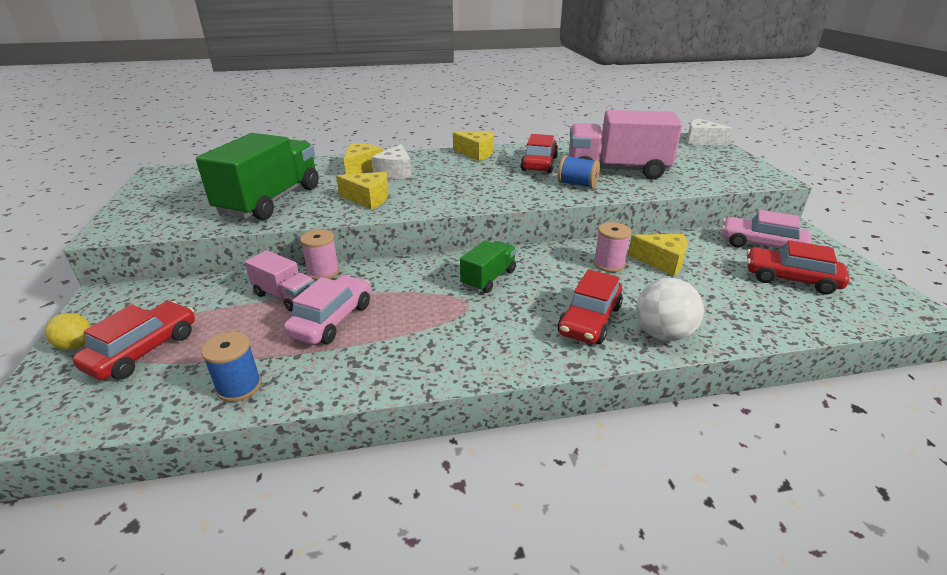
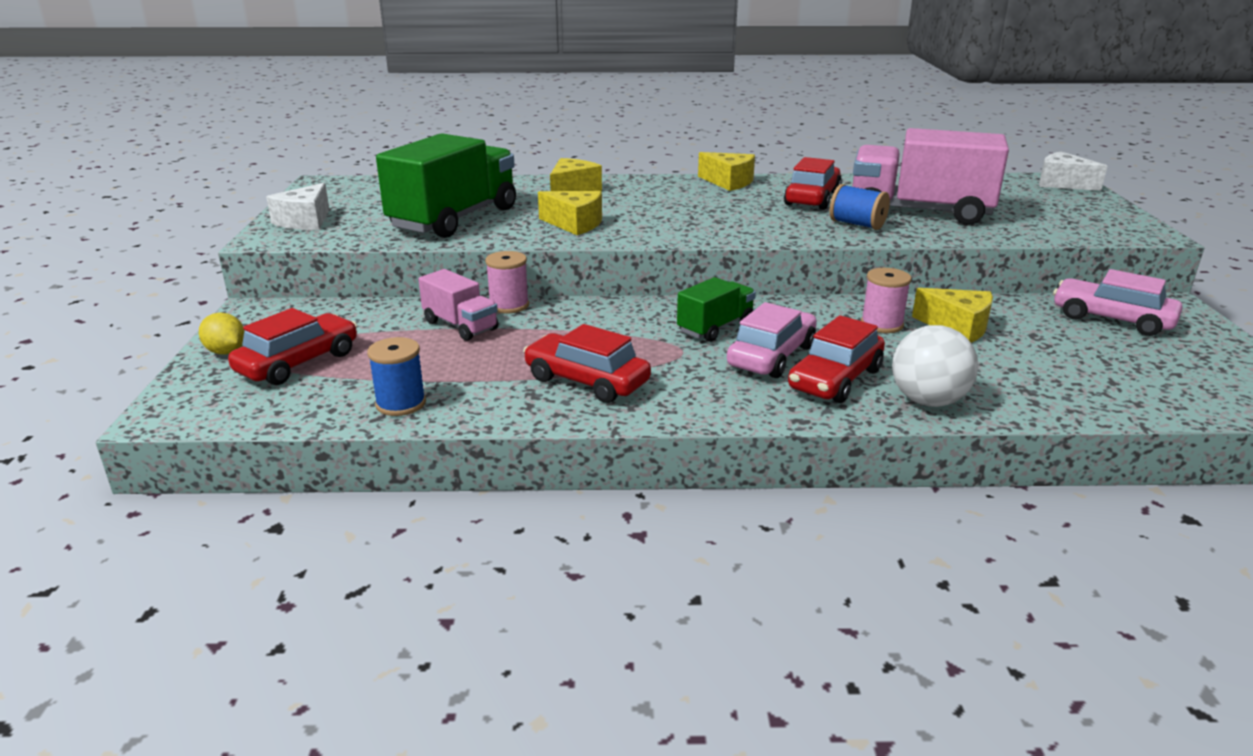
camera: 10 degrees right, 5 degrees down
(332, 319) = (513, 352): pink car -> pink car (771, 356)
(395, 172) = (615, 197): white cheese -> white cheese (305, 221)
(790, 279) = (1136, 360): red car -> red car (586, 381)

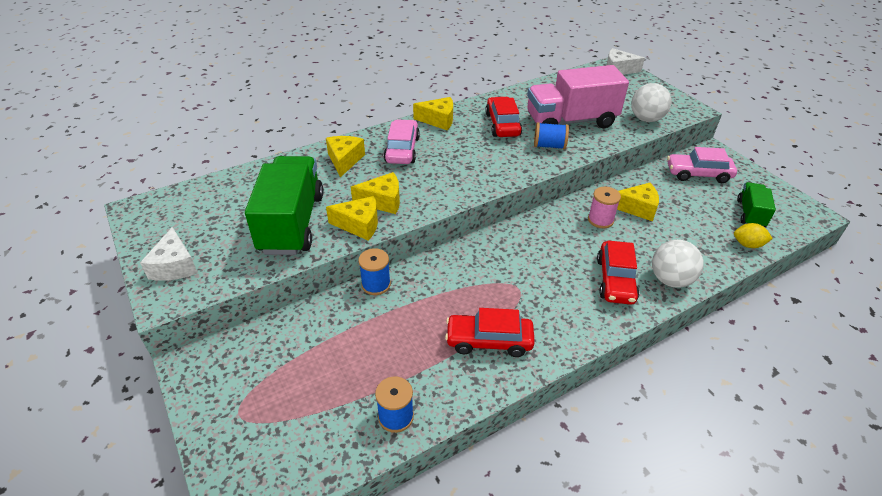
camera: 30 degrees left, 15 degrees up
(226, 352) = (216, 421): yellow lemon -> yellow lemon (747, 244)
(298, 362) = (284, 408): red car -> none
(460, 326) = (362, 319): pink truck -> none
(509, 305) = (376, 284): pink spool -> blue spool
(524, 234) = (359, 225): none -> yellow cheese
(715, 327) = (518, 257): green truck -> green truck (750, 214)
(771, 356) = (568, 273): pink car -> pink car (402, 149)
(1050, 229) = (646, 119): none -> white ball

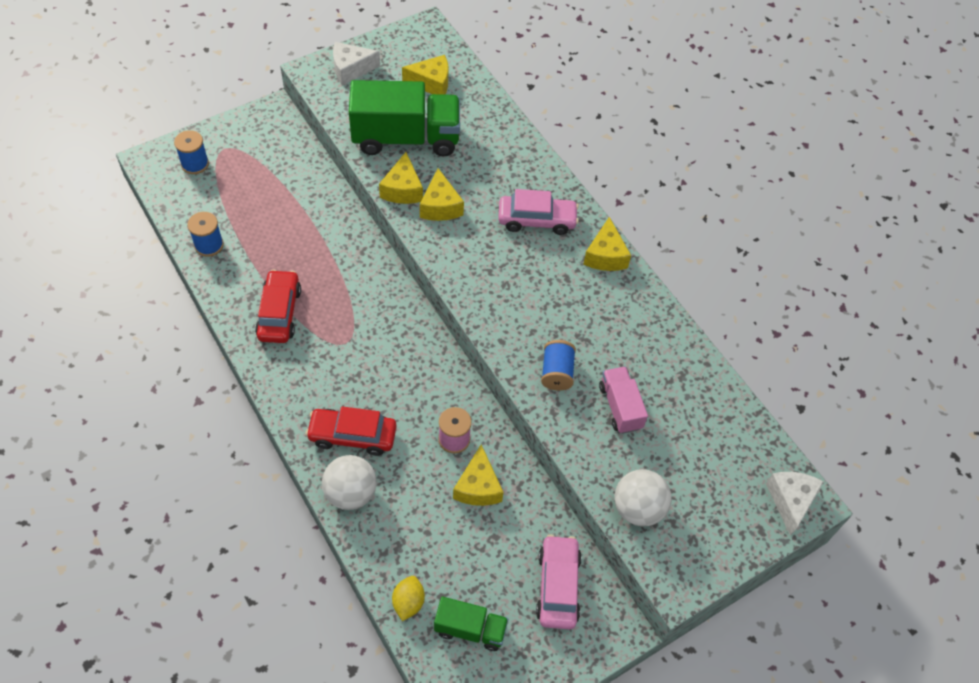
camera: 85 degrees right, 15 degrees up
(344, 160) = (512, 169): yellow cheese -> yellow cheese (431, 83)
(376, 284) = (355, 225): blue spool -> blue spool (195, 164)
(502, 124) = (602, 324): red car -> none
(571, 121) = (620, 407): pink truck -> pink truck, size x0.52

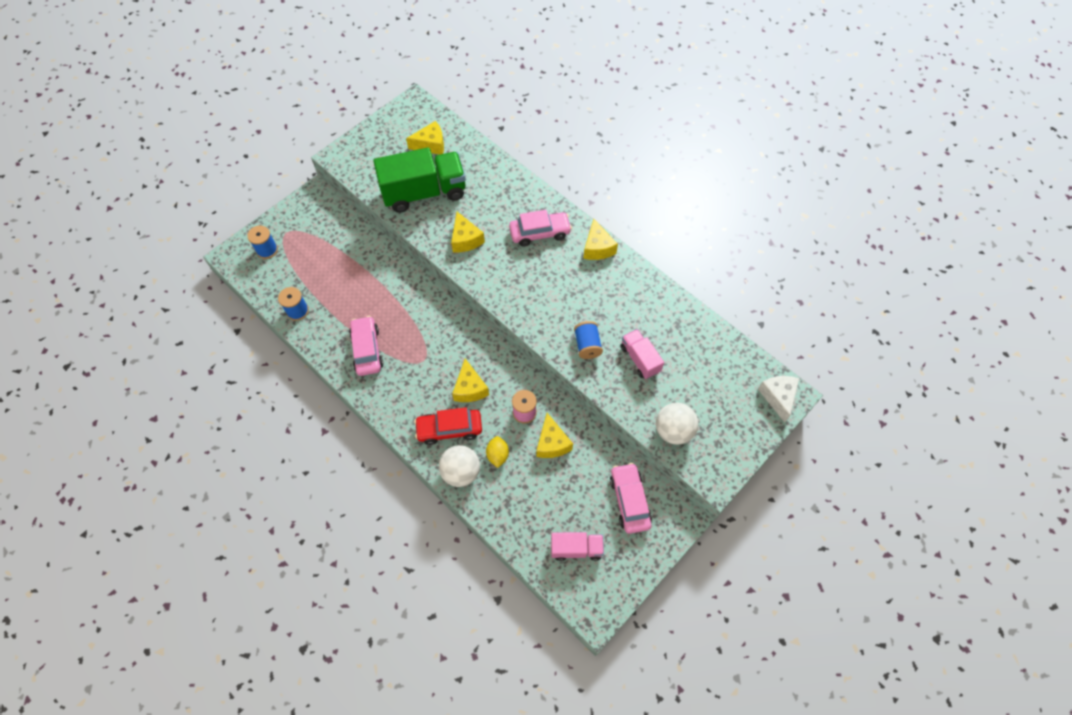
camera: 10 degrees left, 5 degrees up
(279, 313) = (367, 350): red car -> pink car
(351, 69) = (366, 148): white cheese -> none
(402, 189) = (433, 233): yellow cheese -> yellow cheese (470, 388)
(408, 602) = (526, 541): yellow lemon -> yellow lemon (497, 455)
(470, 629) = (576, 549): green truck -> pink truck

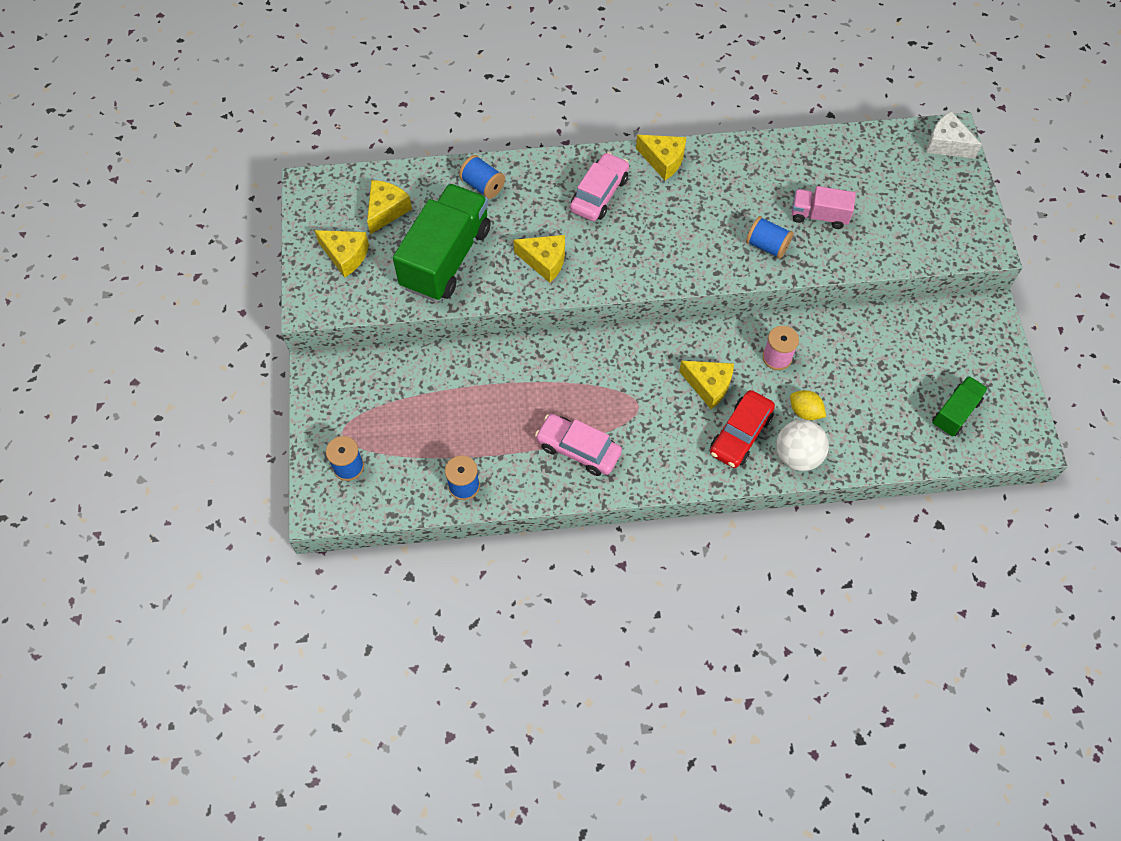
camera: 50 degrees left, 0 degrees up
(490, 175) = (483, 186): none -> blue spool
(552, 443) = (830, 357): yellow cheese -> yellow cheese (345, 256)
(576, 549) = (955, 413): pink truck -> green truck
(629, 501) = (940, 337): pink car -> none
(673, 431) = (915, 244): white ball -> none

